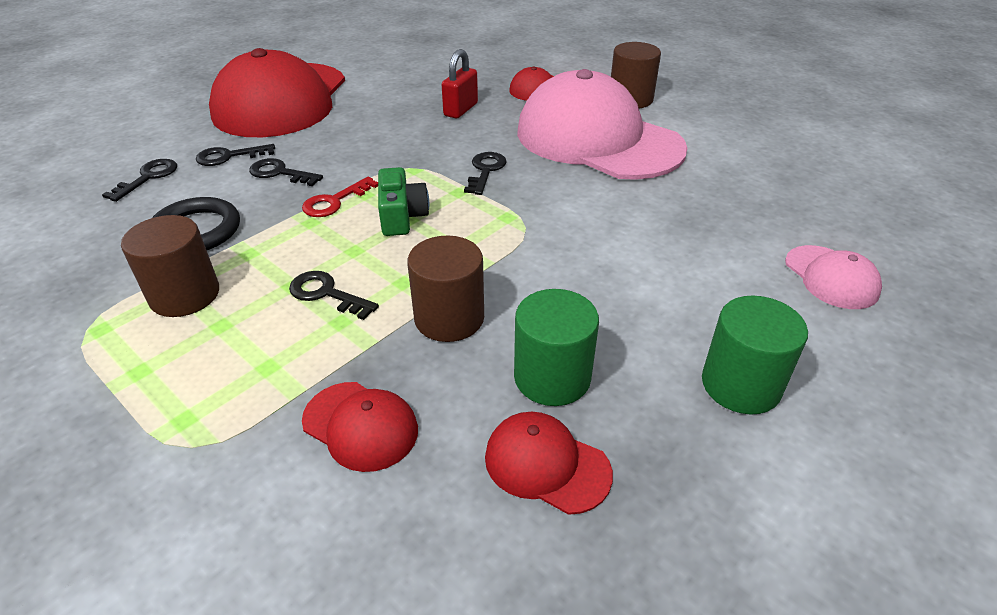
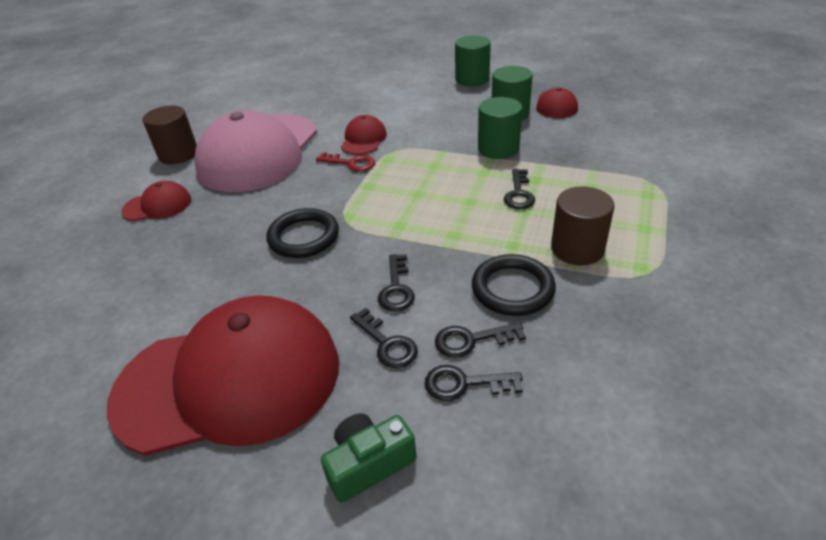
camera: 110 degrees left, 0 degrees up
(335, 201) = (419, 236): red key -> red key (351, 163)
(360, 426) = (589, 147): red cap -> red cap (363, 139)
(401, 216) = (416, 198): green camera -> green camera (369, 464)
(406, 143) = (303, 237): none -> black ring
(449, 318) = (498, 148): brown cylinder -> green cylinder
(461, 110) = (221, 230): red padlock -> none
(485, 171) = (331, 184): black key -> black key (471, 340)
(831, 277) = (379, 71): pink cap -> none

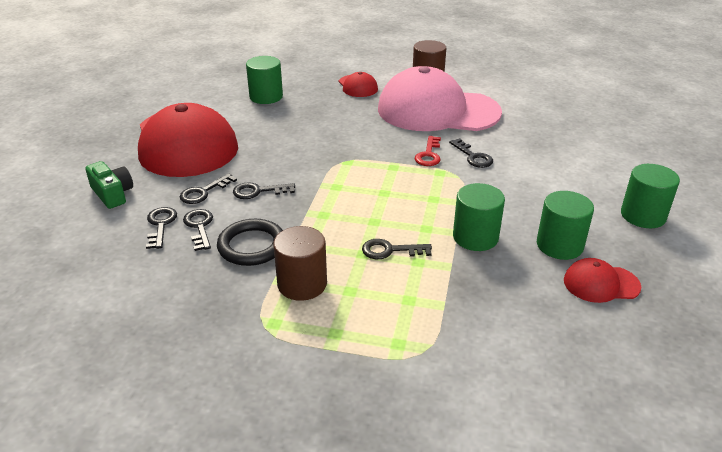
camera: 80 degrees right, 5 degrees down
(128, 292) = (266, 97): none -> green cylinder
(303, 237) = (321, 146): black ring -> none
(363, 139) = (473, 156): red cap -> black key

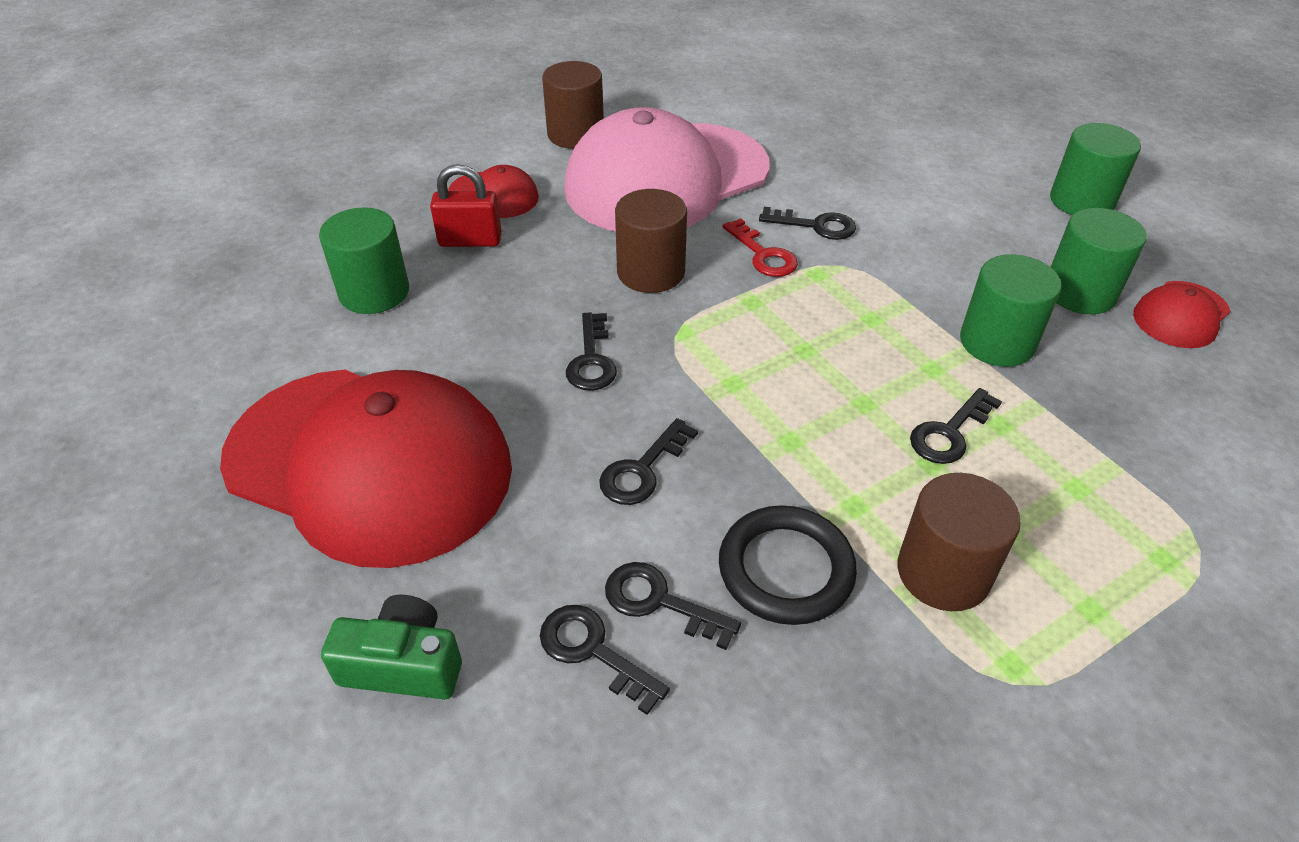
camera: 45 degrees left, 10 degrees up
(203, 192) = (561, 535): black key -> black key (591, 360)
(324, 96) = (470, 240): none -> red padlock
(371, 138) = (651, 272): none -> brown cylinder

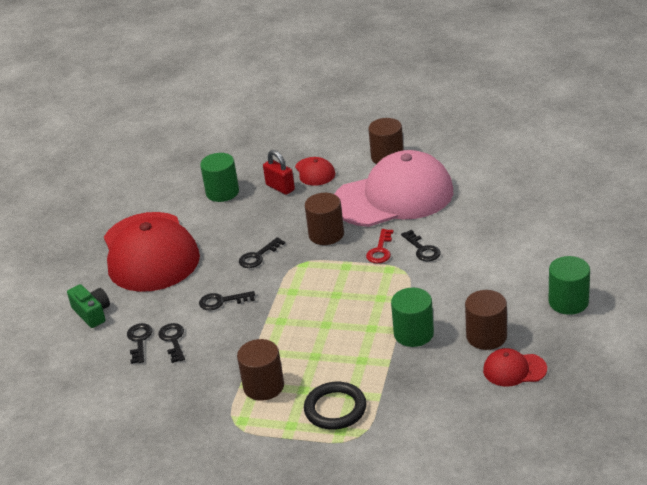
camera: 50 degrees right, 10 degrees down
(666, 178) = (394, 197): pink cap -> pink cap turned 150 degrees clockwise
(786, 569) = (220, 355): black ring -> black ring (335, 409)
(949, 433) = (338, 351): black key -> none
(1079, 292) = (486, 336): green cylinder -> brown cylinder

